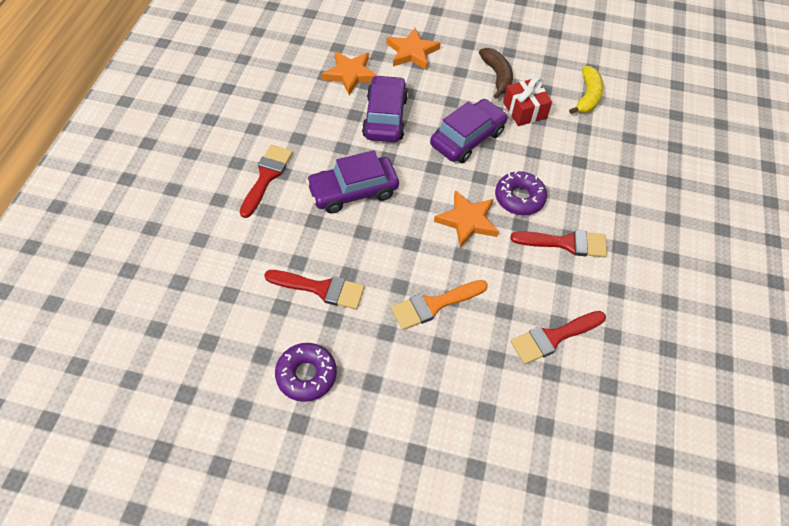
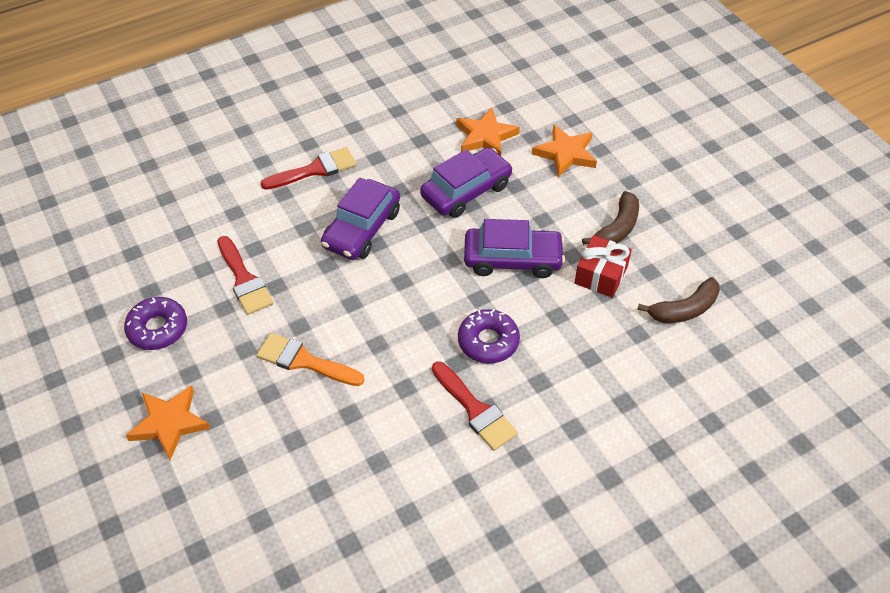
camera: 50 degrees right, 5 degrees down
(353, 191) = (362, 229): purple car -> purple car turned 90 degrees counterclockwise
(467, 221) = (418, 323): orange star -> orange star (169, 423)
(553, 337) = (358, 468): red brush -> none
(587, 96) = (684, 309): yellow banana -> brown banana

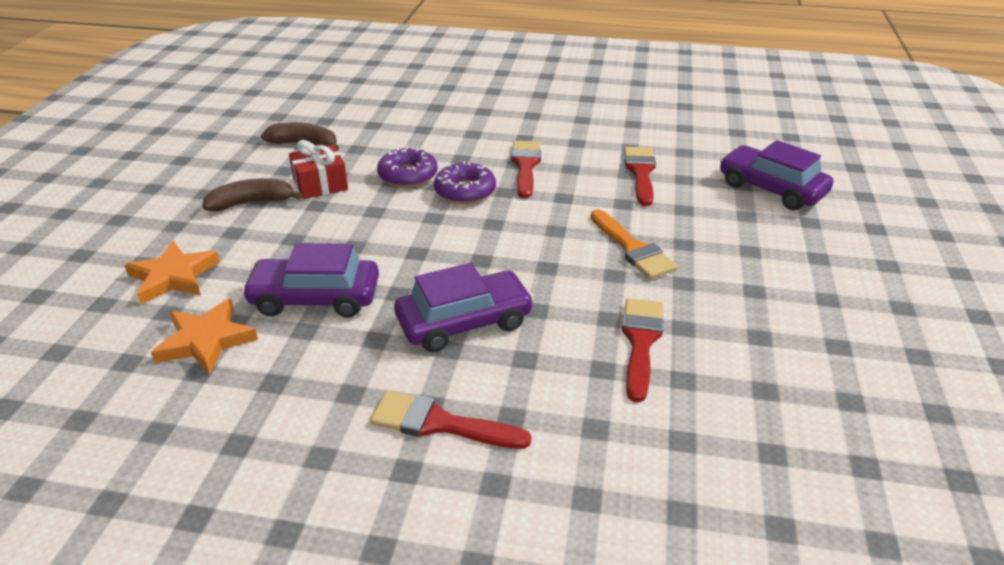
camera: 140 degrees left, 15 degrees down
(158, 328) = (773, 344): purple donut -> purple donut (408, 175)
(169, 423) = (794, 264): orange star -> none
(366, 472) = (640, 172): none -> red brush
(512, 259) = (366, 226): purple car -> purple car (771, 189)

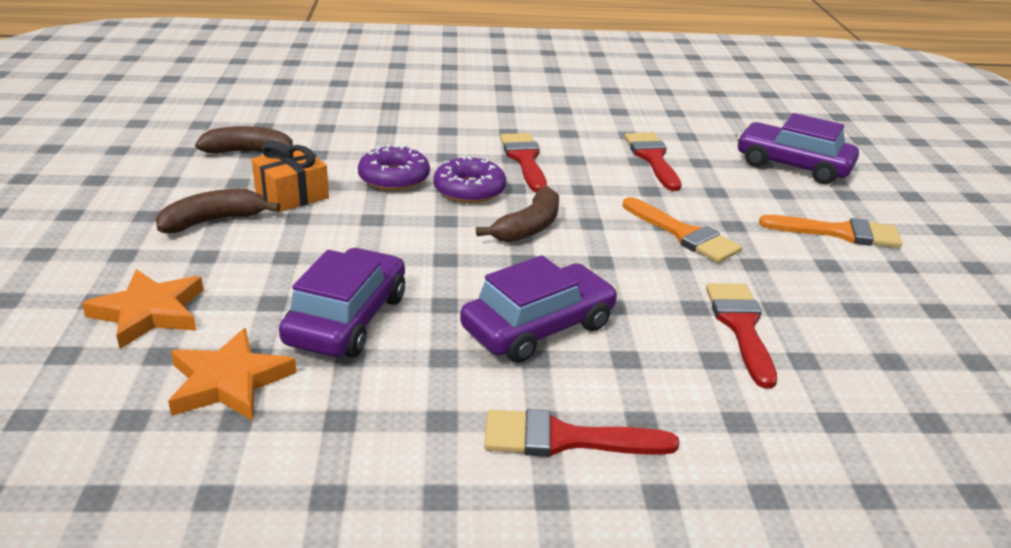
camera: 15 degrees left, 5 degrees down
(315, 298) = (347, 319): purple car -> purple car turned 120 degrees clockwise
(320, 184) = (292, 195): red gift -> orange gift
(499, 230) = (529, 227): none -> brown banana
(781, 260) = (839, 233): none -> orange brush

